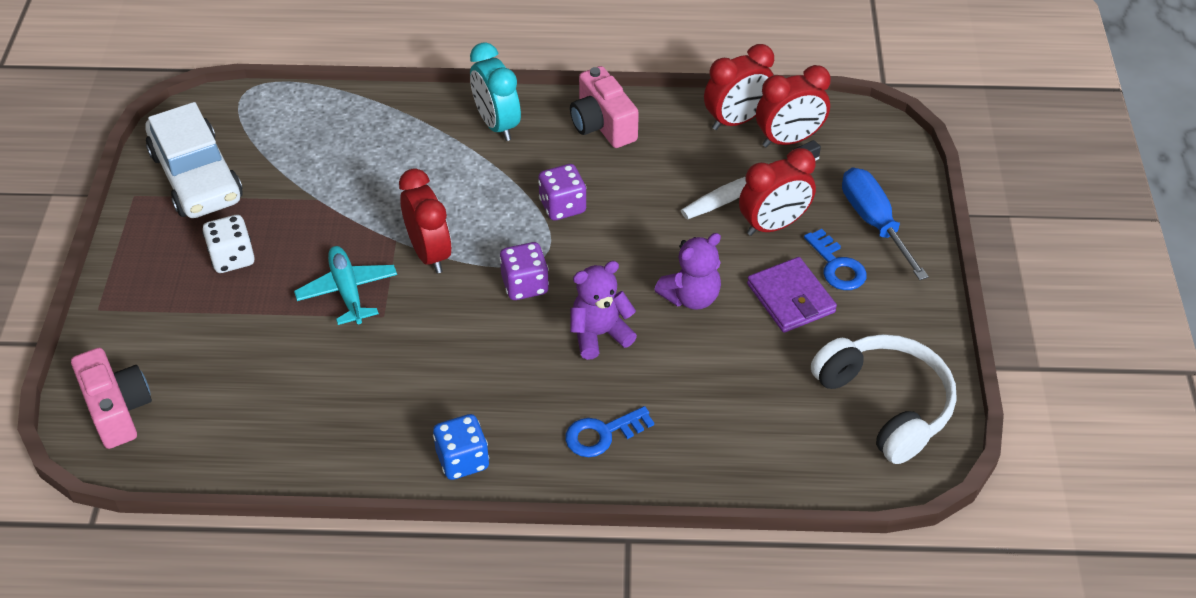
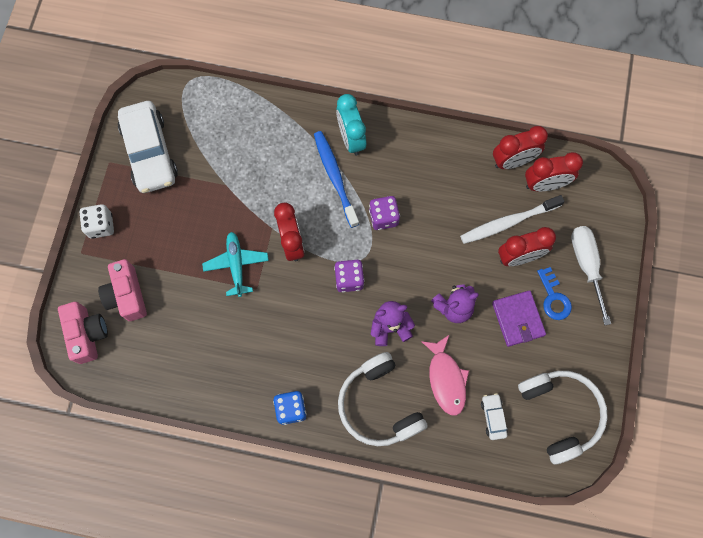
camera: 10 degrees right, 25 degrees up
(232, 258) = (167, 225): white dice -> white dice (101, 226)
(481, 170) = (335, 177): none -> blue toothbrush
(602, 125) = (421, 150): pink camera -> pink camera (127, 295)
(602, 434) = (379, 405): blue key -> white headphones
(700, 387) = (446, 379): none -> pink fish
(784, 424) = (493, 417): none -> white car
(874, 222) = (586, 265): blue screwdriver -> white screwdriver

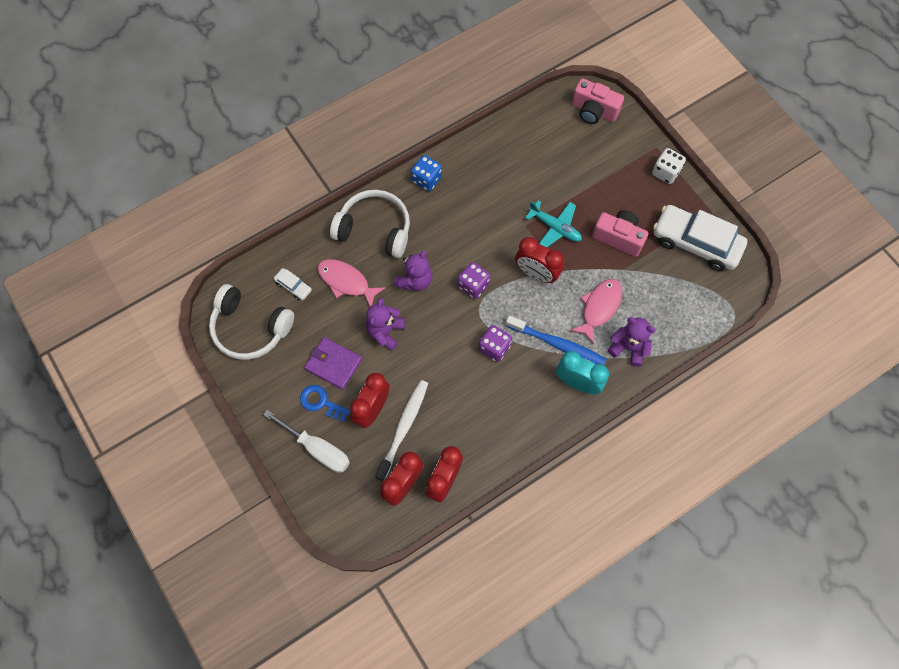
camera: 135 degrees right, 5 degrees down
(127, 295) = (598, 150): pink camera -> pink camera (619, 237)
(275, 174) = (599, 308): none -> pink fish
(288, 128) = (628, 347): none -> purple teddy bear

